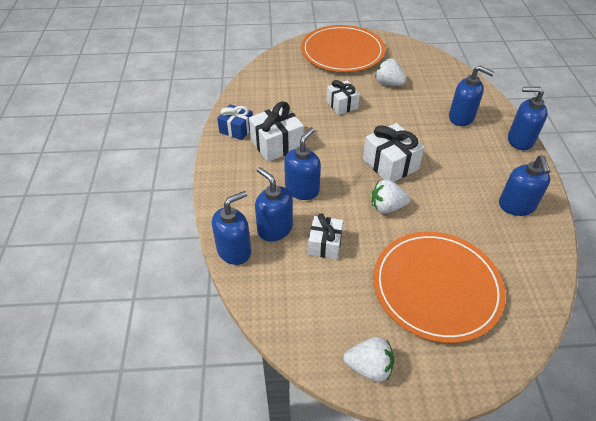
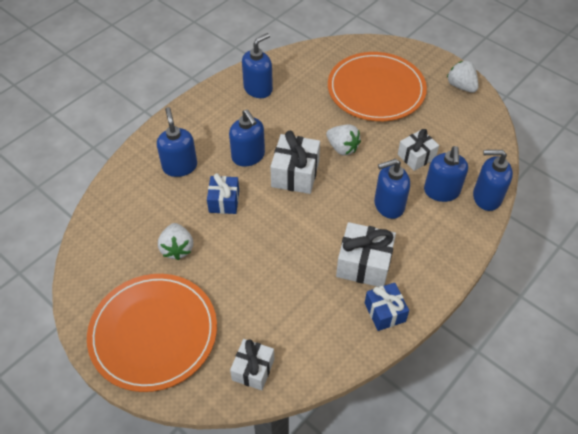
camera: 135 degrees left, 5 degrees up
(342, 105) = (254, 260): white gift -> white gift (253, 369)
(404, 119) = (224, 201): none -> blue gift
(520, 140) = (174, 119): blue soap dispenser -> blue soap dispenser (248, 156)

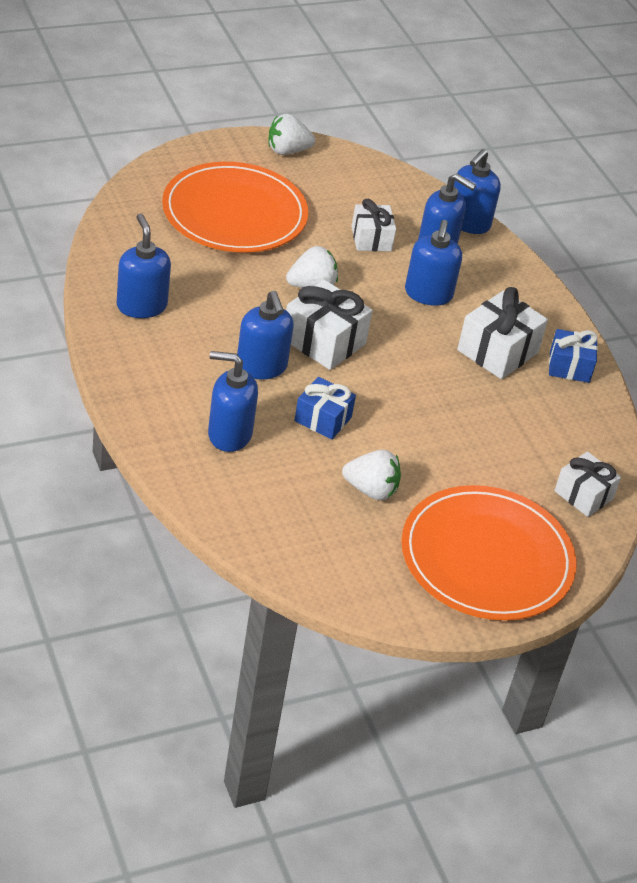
camera: 70 degrees left, 10 degrees down
(248, 156) = (261, 367): blue soap dispenser -> blue soap dispenser turned 75 degrees clockwise

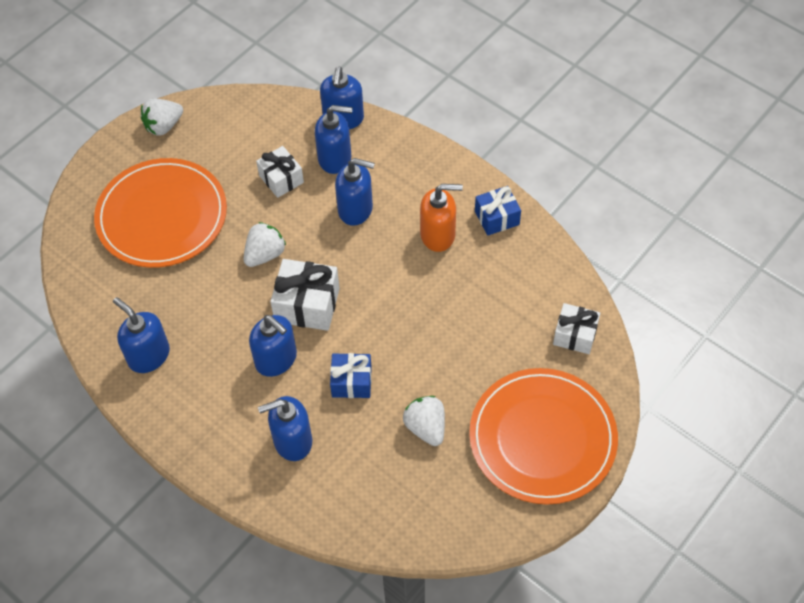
camera: 20 degrees left, 15 degrees up
(371, 490) = (426, 427): white strawberry -> white strawberry turned 105 degrees counterclockwise
(428, 294) = (356, 209): blue soap dispenser -> blue soap dispenser turned 60 degrees counterclockwise
(497, 351) = (438, 235): white gift -> orange soap dispenser

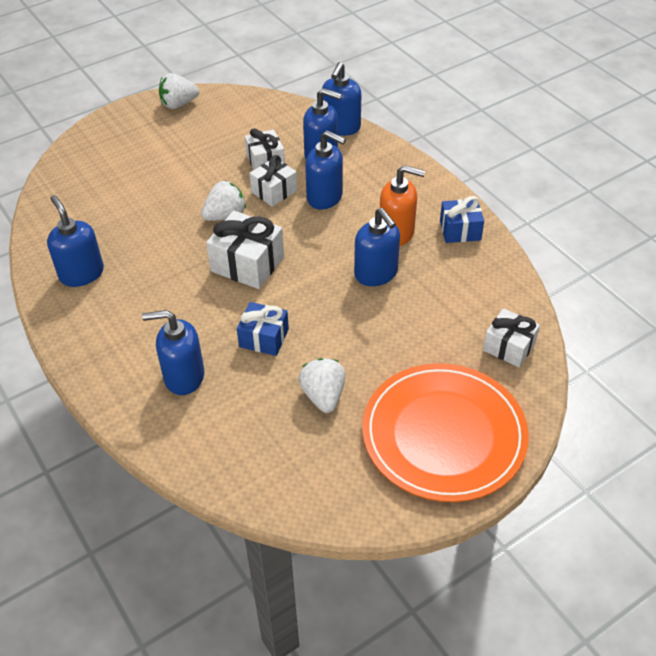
camera: 15 degrees right, 10 degrees down
(162, 216) = (146, 168): orange plate -> none
(276, 359) = (199, 303): blue soap dispenser -> blue soap dispenser (376, 273)
(303, 214) = (274, 191): none -> white gift

